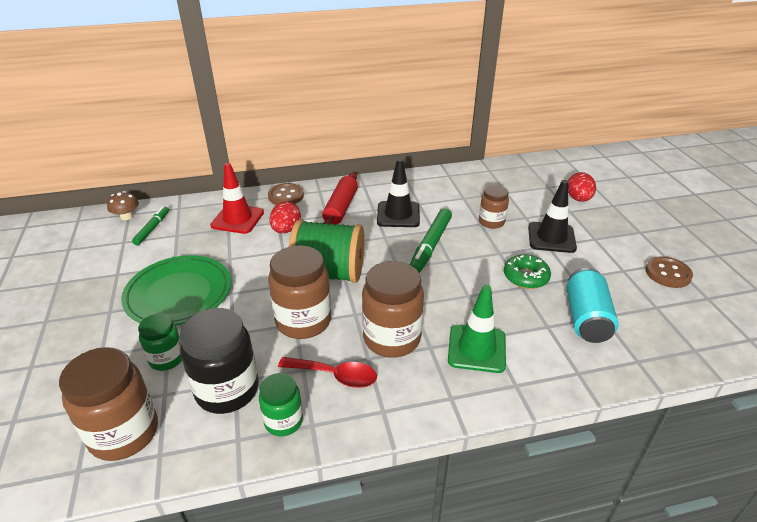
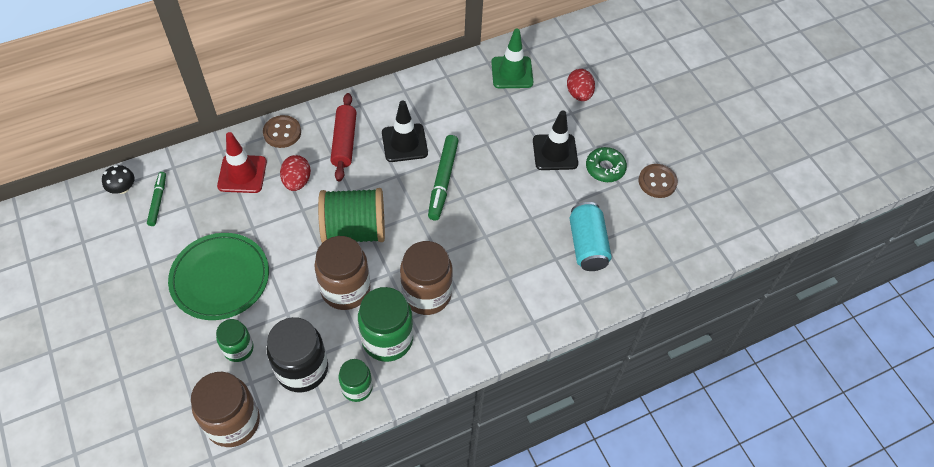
camera: 15 degrees left, 20 degrees up
(126, 216) = (122, 188): brown mushroom -> black mushroom
(335, 375) = (387, 339): red spoon -> green jar
(476, 349) = (499, 292): green traffic cone -> green traffic cone (512, 72)
(491, 222) = (497, 139): brown jar -> none
(526, 277) = (534, 206): green donut -> green donut (605, 168)

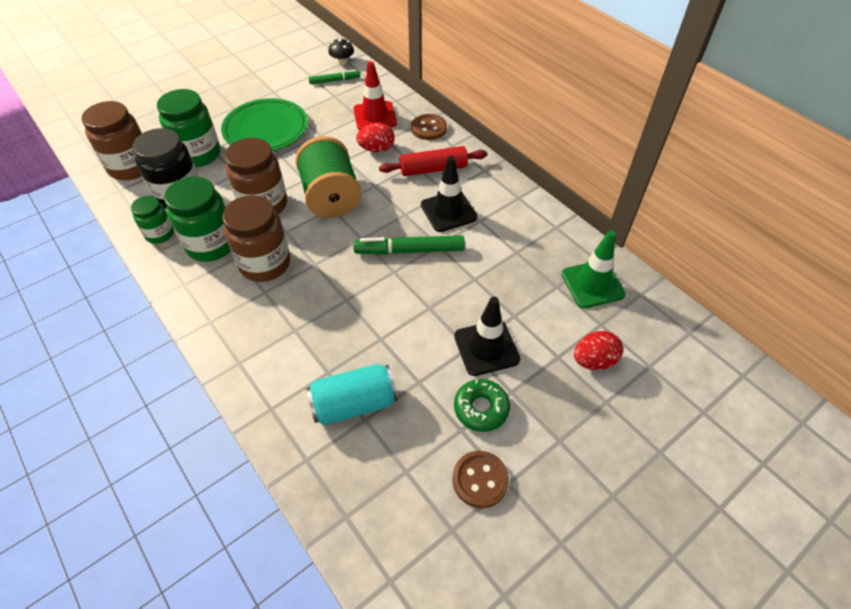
camera: 80 degrees right, 5 degrees down
(238, 349) = (199, 154): green jar -> green jar, size x1.71

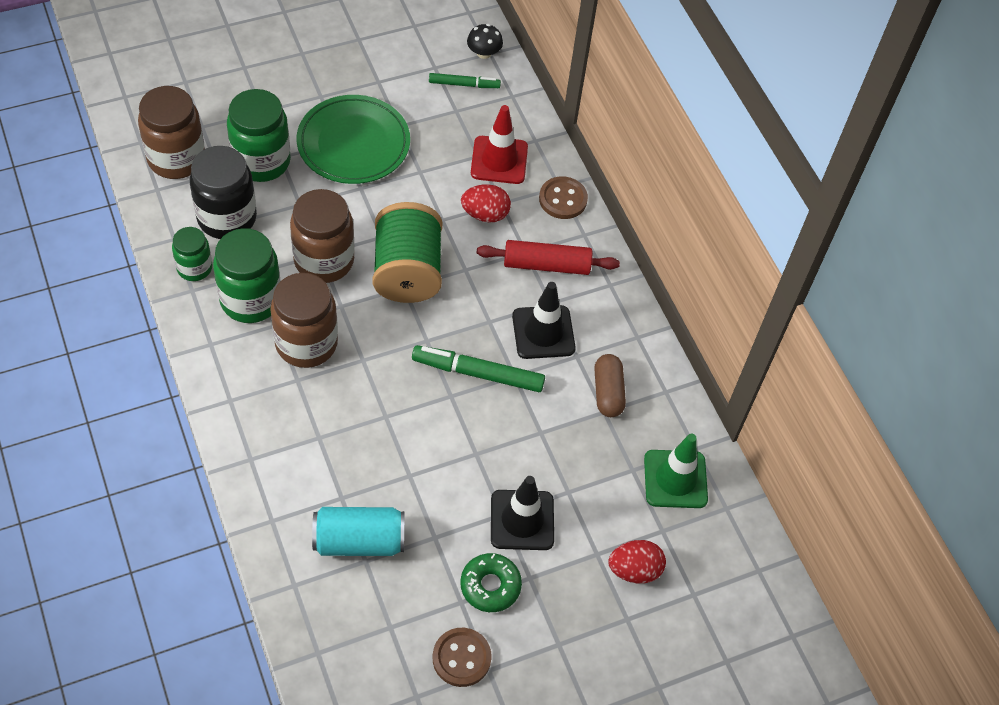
camera: 10 degrees right, 5 degrees up
(513, 238) = (608, 392): none -> brown capsule

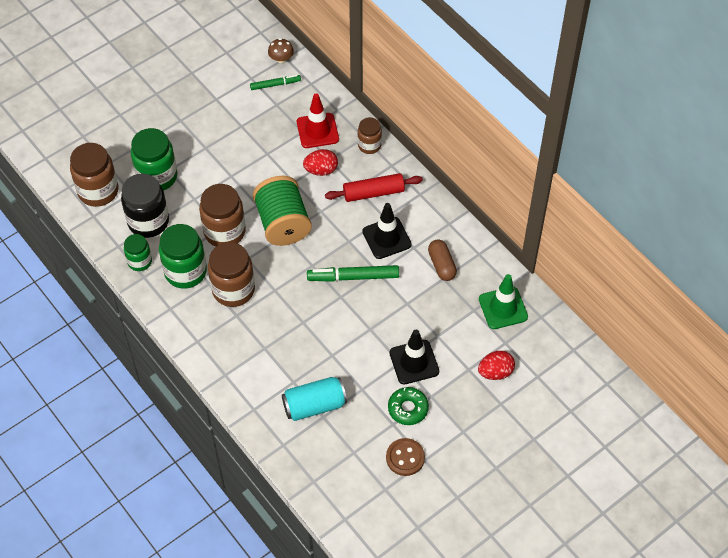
camera: 10 degrees left, 0 degrees up
(353, 143) = (215, 146): green plate -> none
(484, 53) = (281, 58): black mushroom -> brown mushroom
(563, 199) = (369, 145): brown button -> brown jar

